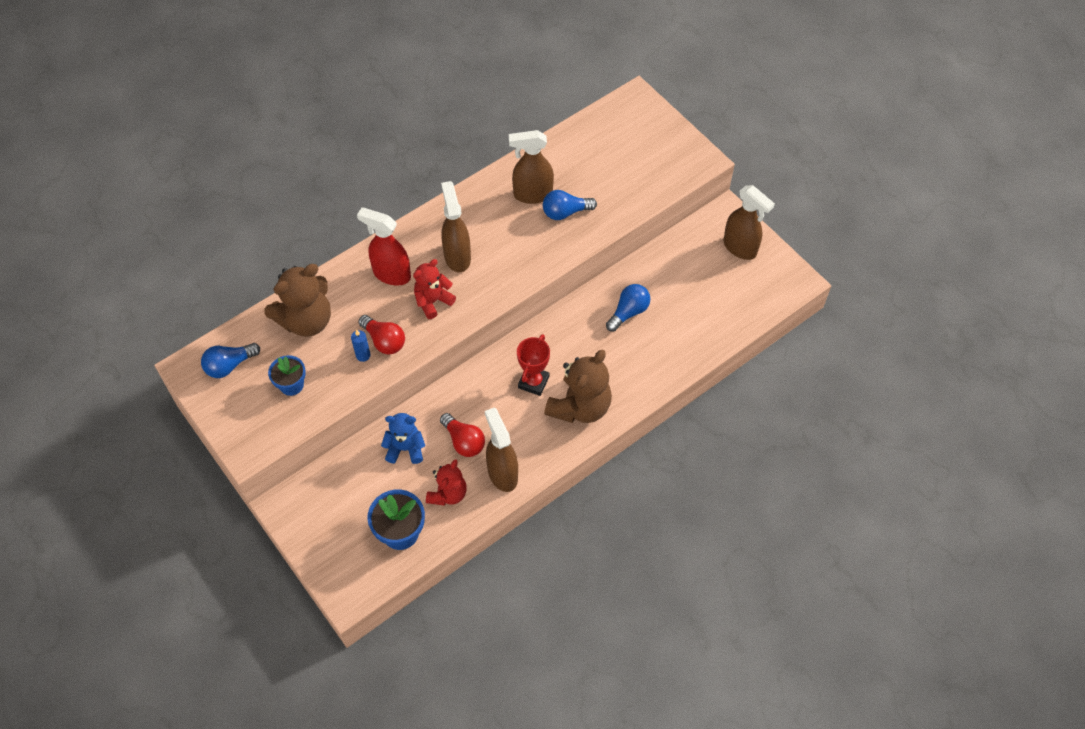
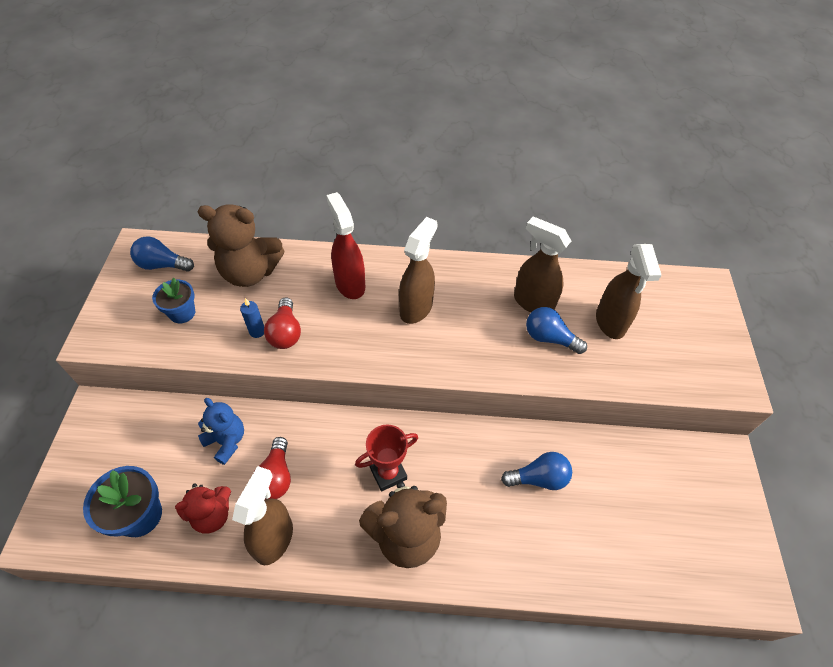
camera: 40 degrees right, 5 degrees down
(433, 301) = (358, 330): red teddy bear -> none
(740, 248) = (715, 504): brown spray bottle -> brown spray bottle (610, 323)

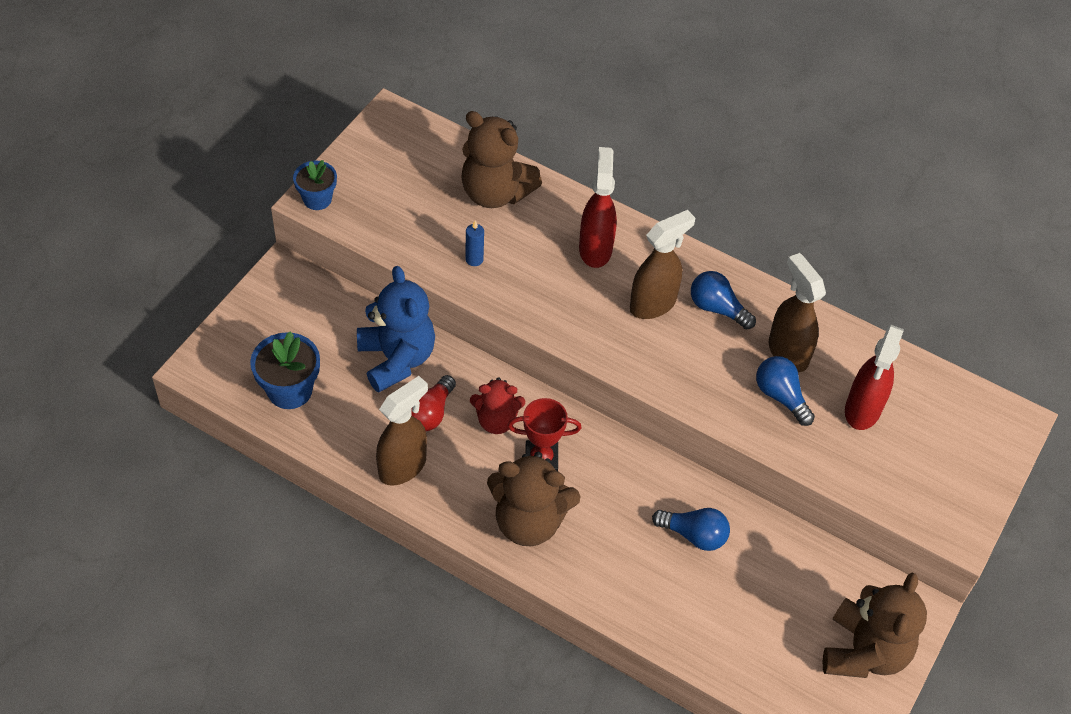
camera: 25 degrees right, 0 degrees up
(162, 265) = (408, 148): blue light bulb -> blue light bulb (717, 308)
(182, 313) = (408, 209): blue flower pot -> blue flower pot (317, 199)
(212, 515) = (355, 420): red teddy bear -> red teddy bear (496, 420)
(226, 441) = (396, 359): blue teddy bear -> blue teddy bear, size x1.62
(285, 333) = (502, 273): red light bulb -> none
(610, 323) = (862, 410): brown spray bottle -> red spray bottle
(716, 512) = (864, 652): none -> brown teddy bear

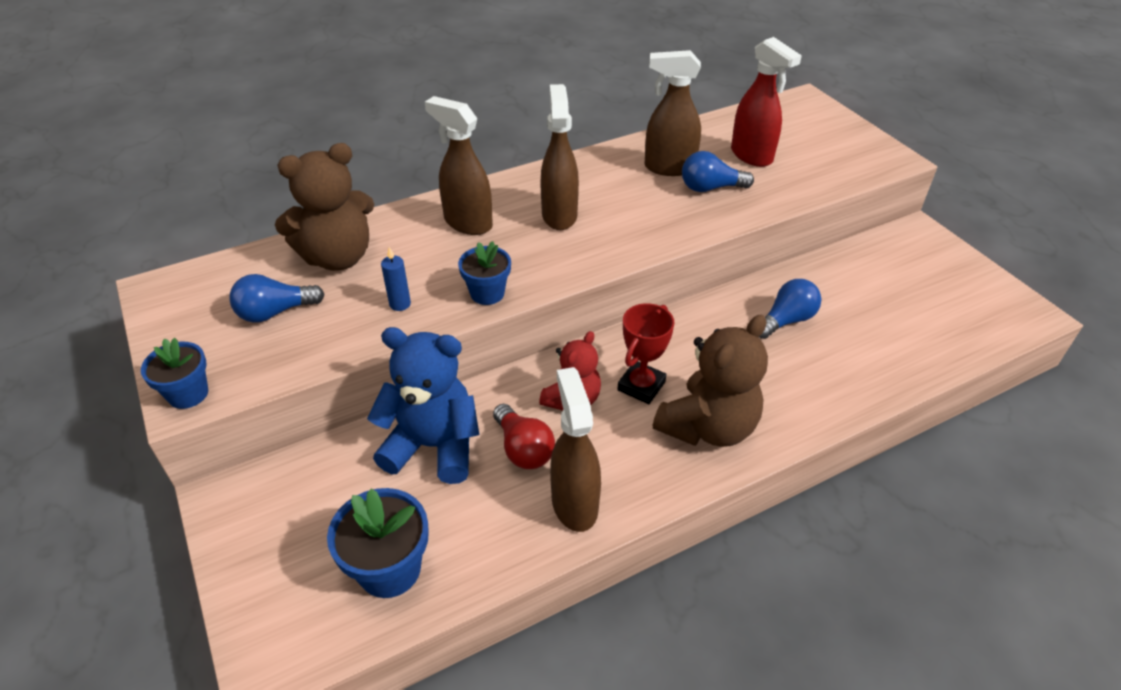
camera: 55 degrees left, 10 degrees down
(523, 305) = (487, 293): none -> blue flower pot
(595, 248) = (467, 223): red spray bottle -> brown spray bottle
(717, 308) = (594, 184): blue light bulb -> blue light bulb (275, 312)
(864, 652) = (948, 274): brown teddy bear -> none

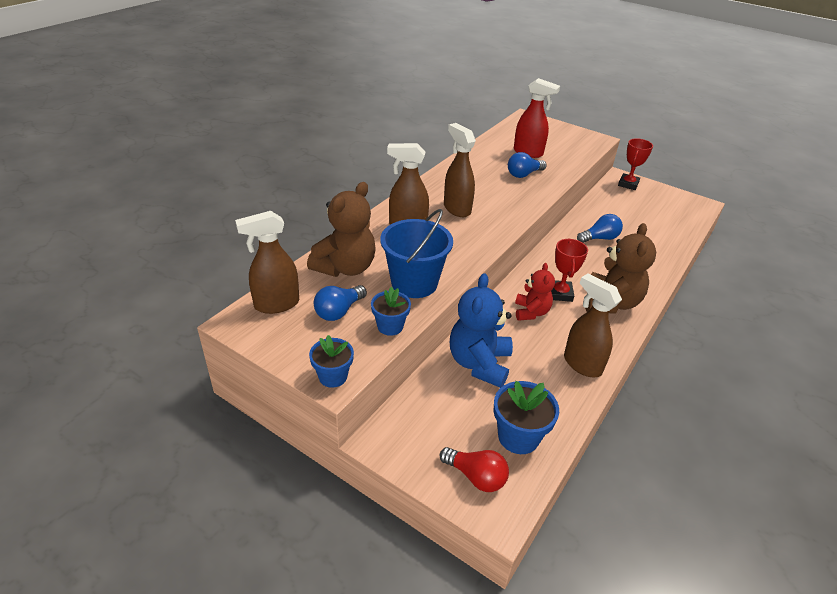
camera: 30 degrees left, 5 degrees down
(400, 304) = (414, 283): blue candle -> blue bucket
(433, 446) = (479, 363): blue teddy bear -> blue teddy bear turned 60 degrees counterclockwise
(487, 293) = (459, 262): blue flower pot -> blue flower pot (390, 326)
(523, 449) = (530, 347): red light bulb -> red light bulb (476, 477)
(668, 168) = (491, 168): brown spray bottle -> brown spray bottle (276, 304)
(786, 320) = (600, 238): blue light bulb -> blue light bulb turned 45 degrees clockwise
(920, 246) = (628, 184): none -> red trophy

